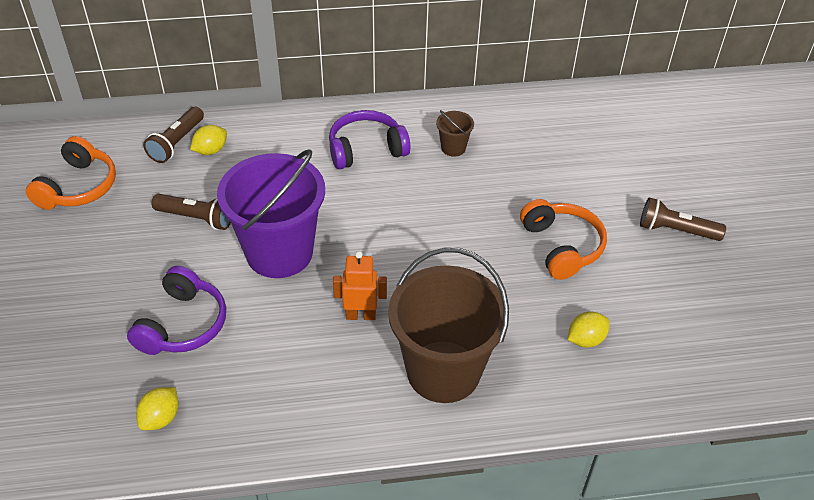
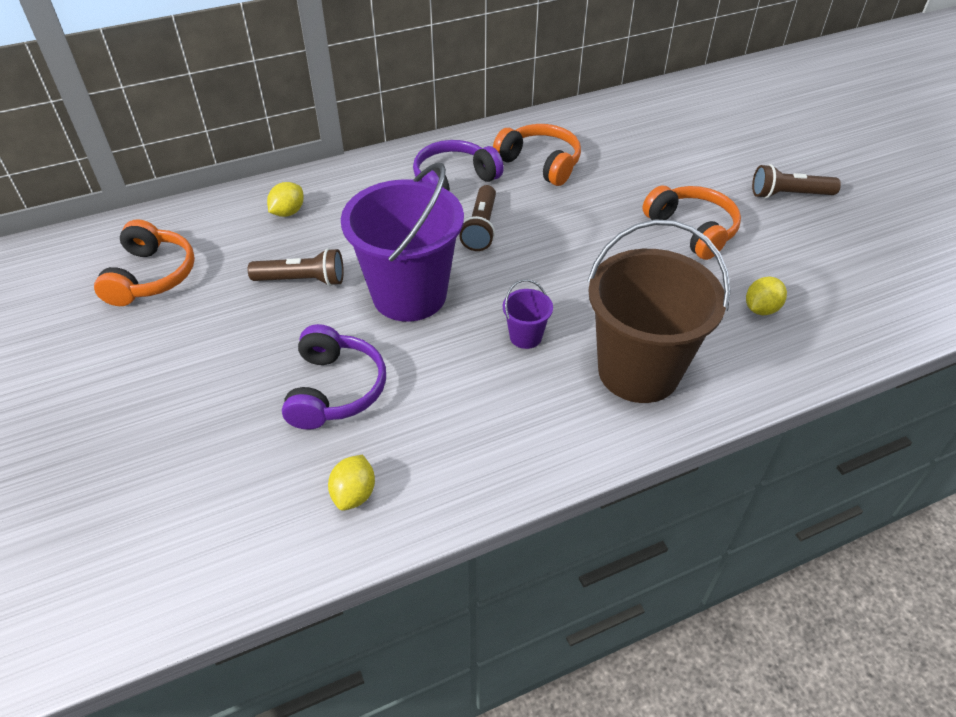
camera: 15 degrees left, 0 degrees up
(176, 143) = (246, 212): brown flashlight -> brown flashlight (480, 228)
(360, 315) = (525, 336): orange robot -> purple bucket
(453, 148) = (540, 163): brown bucket -> orange headphones

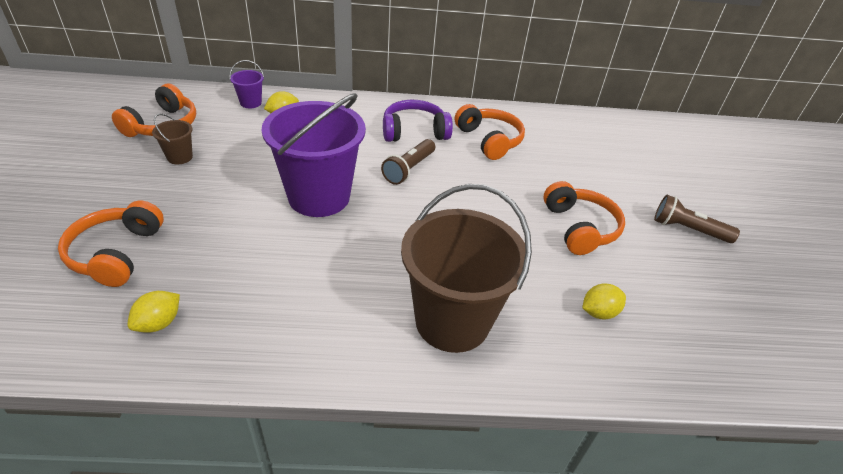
camera: 20 degrees right, 5 degrees down
(209, 308) = (179, 157): none -> brown bucket
(239, 444) = (116, 253): none -> orange headphones
(302, 280) = (254, 161): brown flashlight -> none
(335, 389) = (212, 242): purple headphones -> none
(525, 336) = (381, 258): purple bucket -> purple bucket (250, 103)

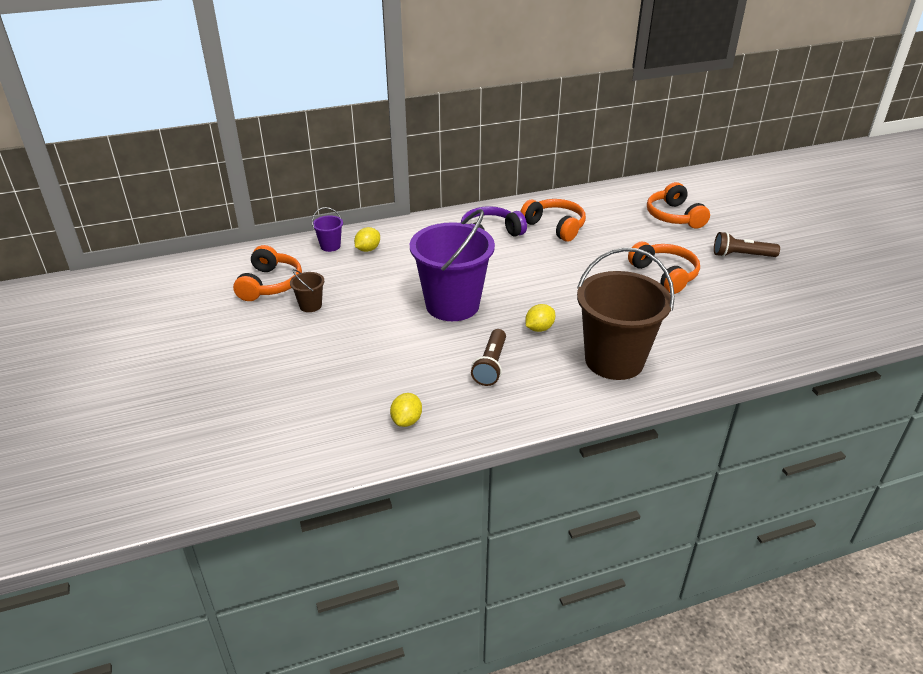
camera: 15 degrees left, 5 degrees down
(116, 253) = (329, 387): orange headphones -> orange headphones (674, 216)
(409, 169) = (507, 266): brown flashlight -> brown flashlight (490, 365)
(599, 312) = (709, 327): yellow lemon -> yellow lemon (539, 328)

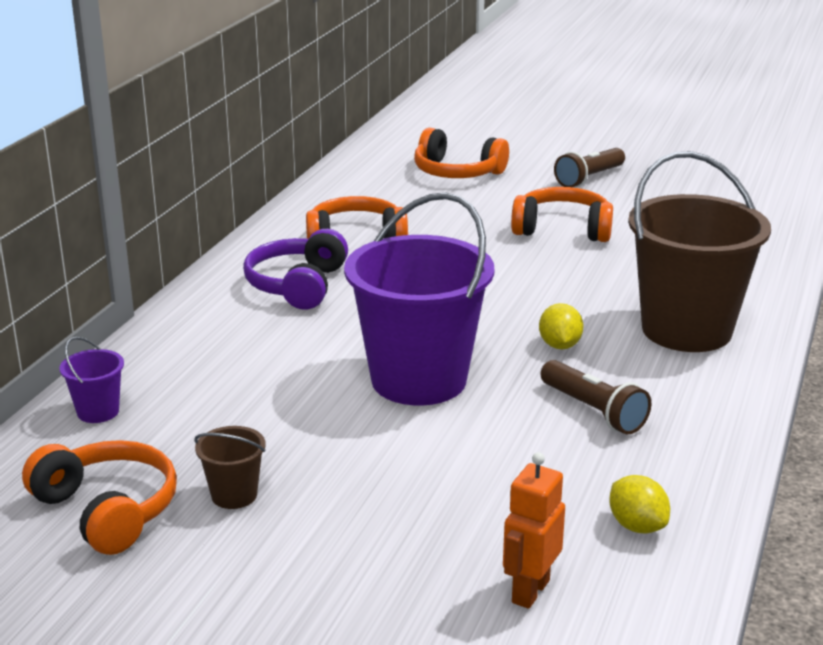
camera: 50 degrees left, 10 degrees down
(324, 411) = (530, 591): none -> orange robot
(368, 249) = (167, 385): yellow lemon -> none

